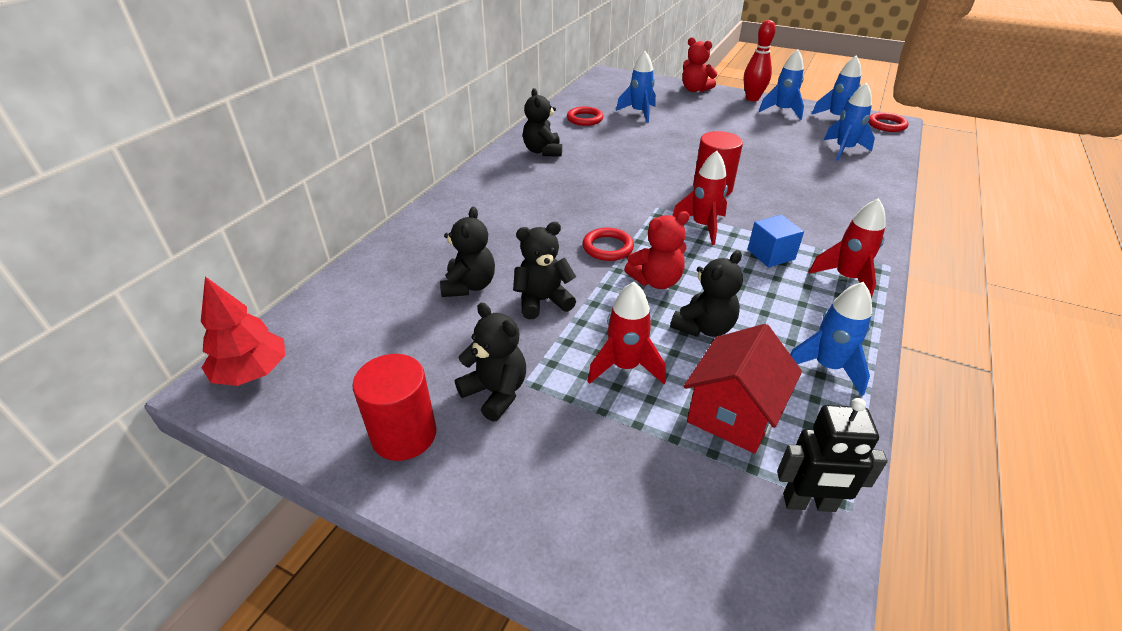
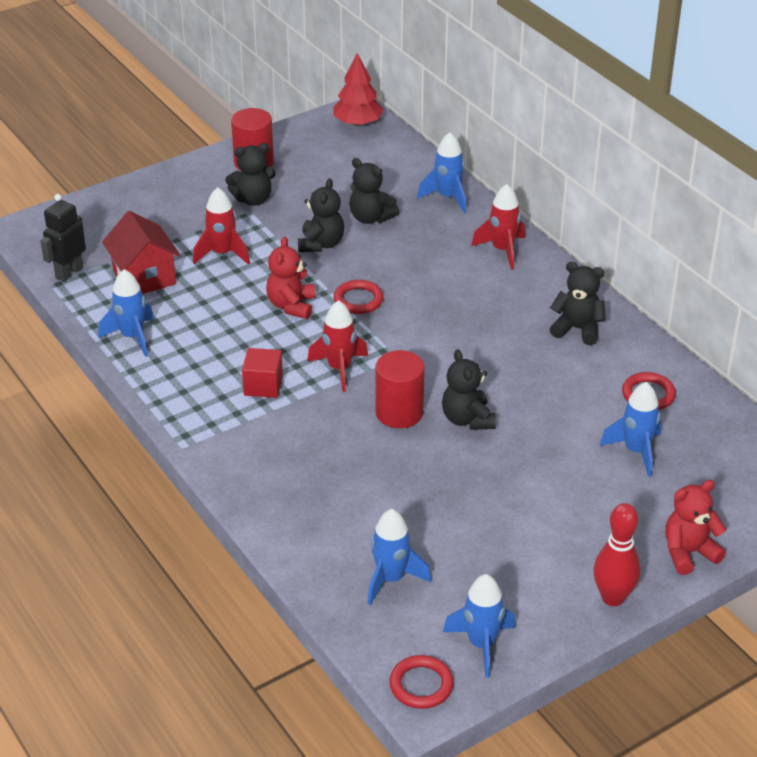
camera: 120 degrees right, 0 degrees up
(704, 327) = (221, 303): black teddy bear -> black teddy bear (467, 419)
(771, 254) = (263, 385): blue cube -> red cube
(782, 111) = (545, 600): blue rocket -> blue rocket (447, 197)
(846, 278) = (194, 408): red rocket -> red rocket (502, 250)

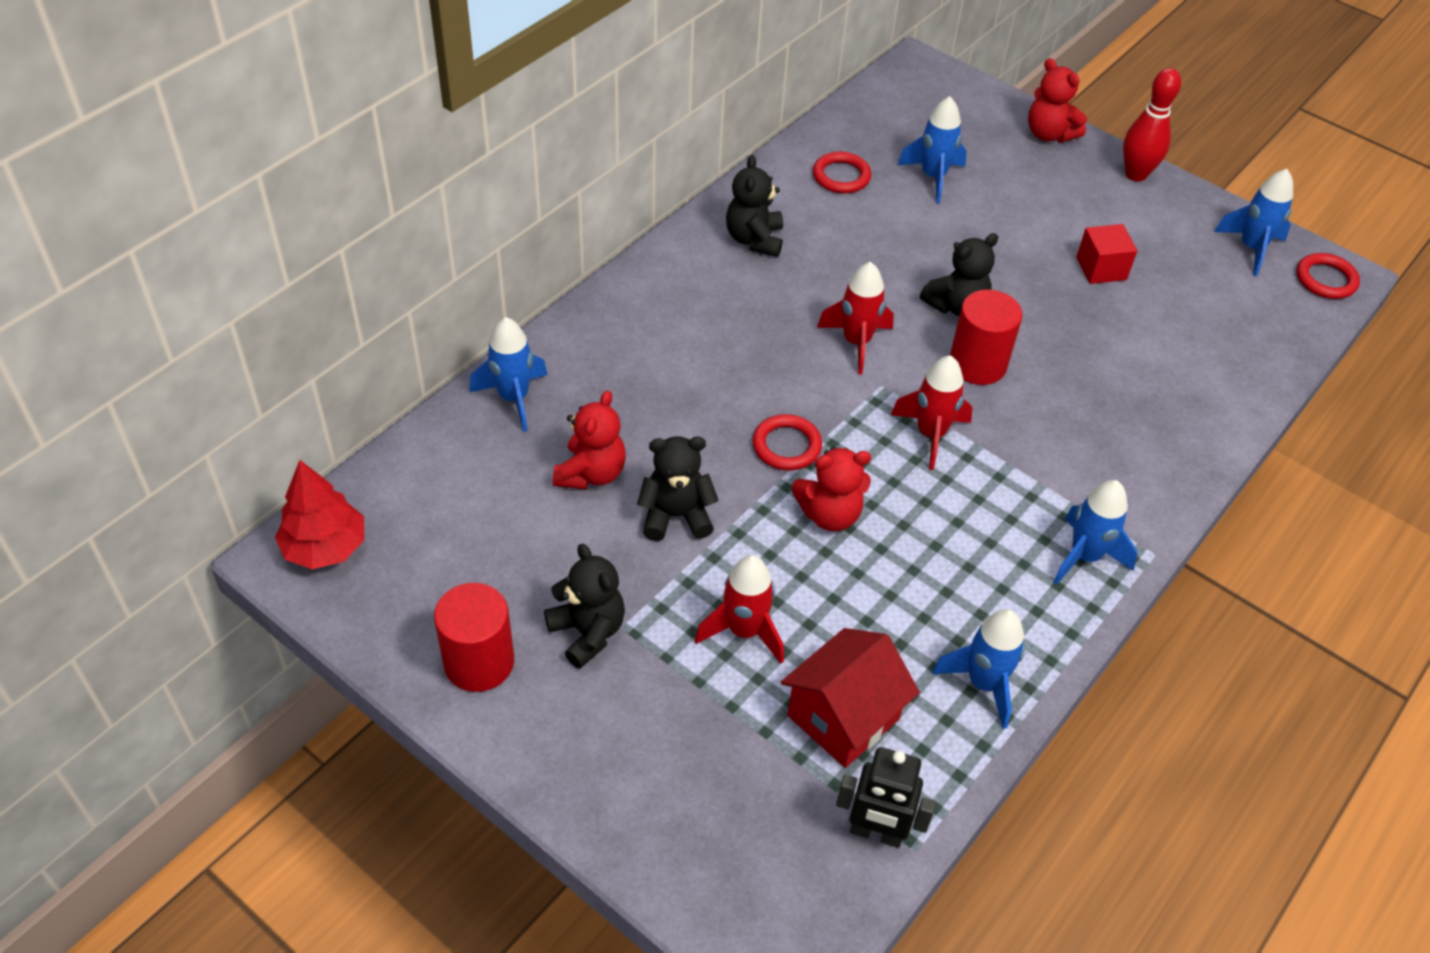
camera: 110 degrees left, 10 degrees up
(263, 385) = (1001, 502): red cube -> red cube (1101, 268)
(371, 218) = (591, 473): black teddy bear -> red teddy bear
(391, 579) = (1220, 323): blue rocket -> blue rocket (1084, 556)
(502, 250) = (621, 324): red rocket -> red rocket (856, 342)

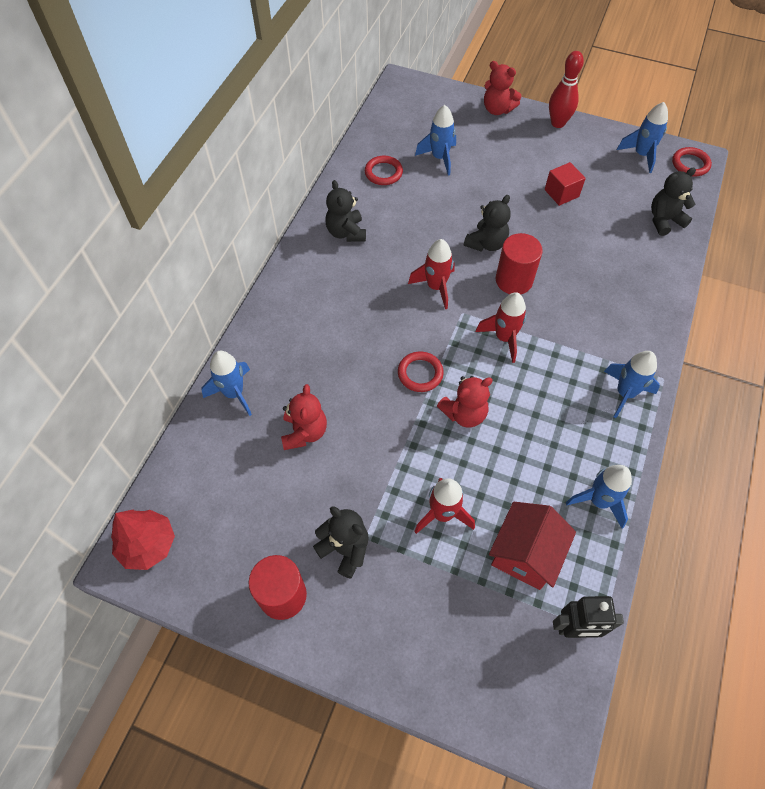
camera: 15 degrees left, 10 degrees up
(676, 516) = (370, 445): black teddy bear -> black teddy bear (664, 220)

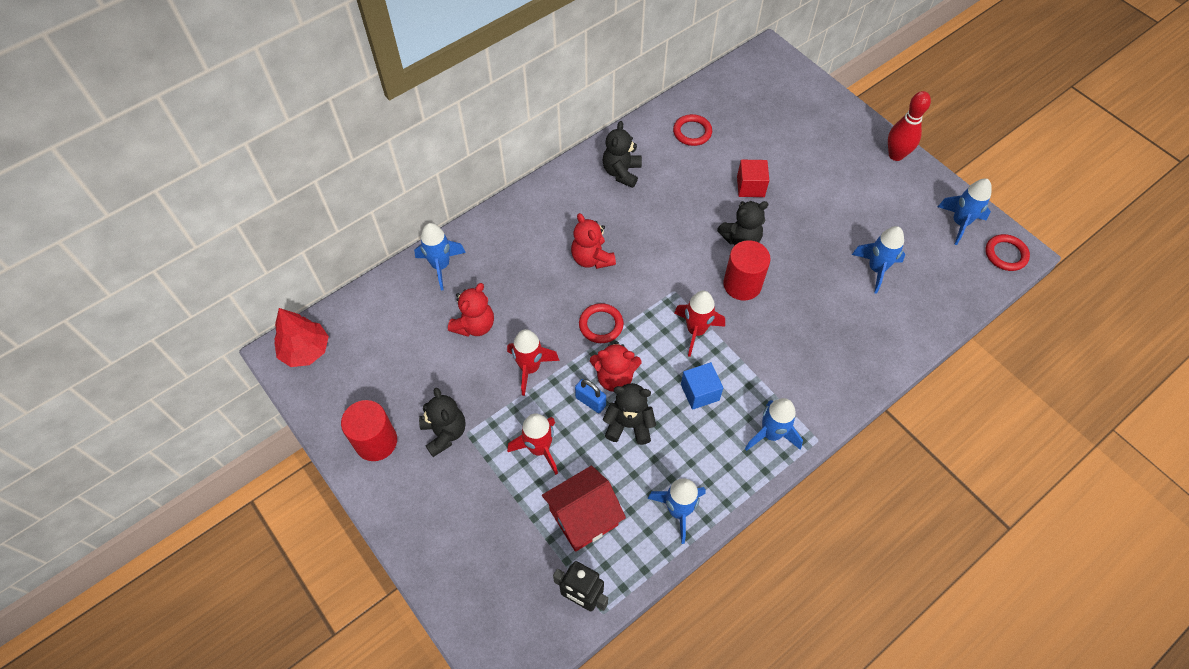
camera: 30 degrees right, 0 degrees up
(436, 287) = (667, 257): red rocket -> red rocket (530, 368)
(439, 158) = (754, 140): blue rocket -> blue rocket (876, 269)
(458, 446) = (590, 401): none -> blue padlock
(497, 109) = (844, 116): red teddy bear -> red teddy bear (592, 258)
(544, 388) = (700, 392): none -> blue cube
(561, 193) = (848, 224): red cube -> red cube (750, 186)
(664, 220) = (934, 297): black teddy bear -> black teddy bear (629, 425)

